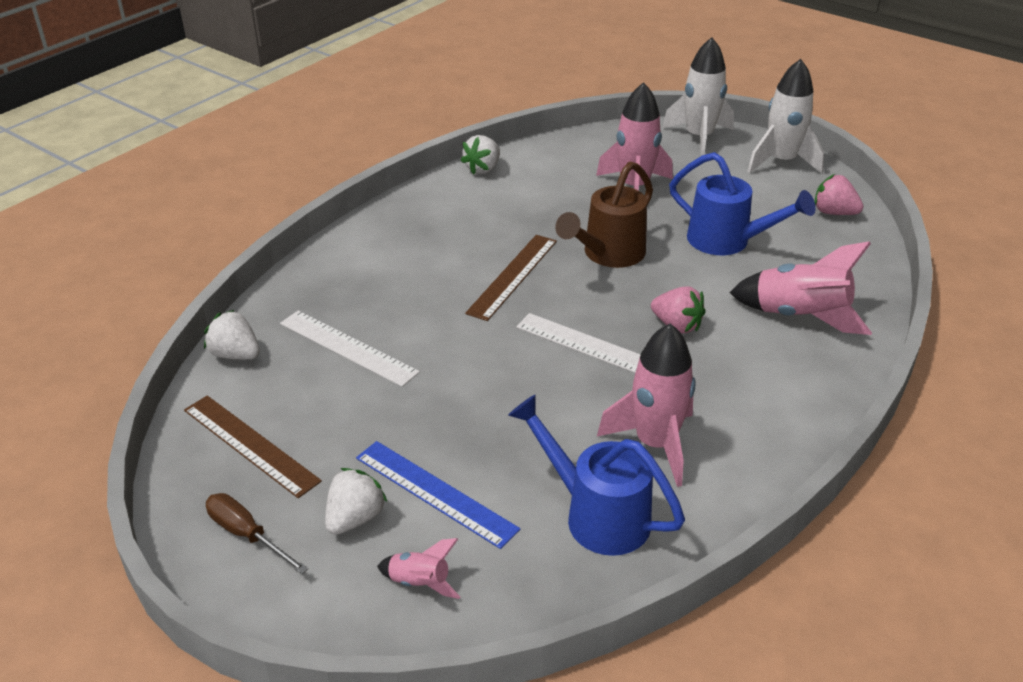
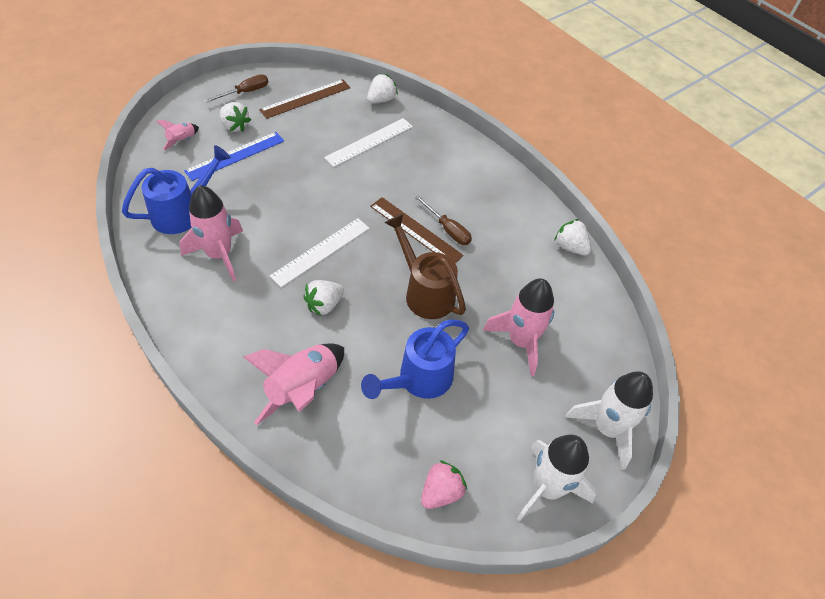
camera: 100 degrees right, 15 degrees up
(498, 252) = (448, 229): none -> brown screwdriver
(677, 325) = (324, 305): pink strawberry -> white strawberry

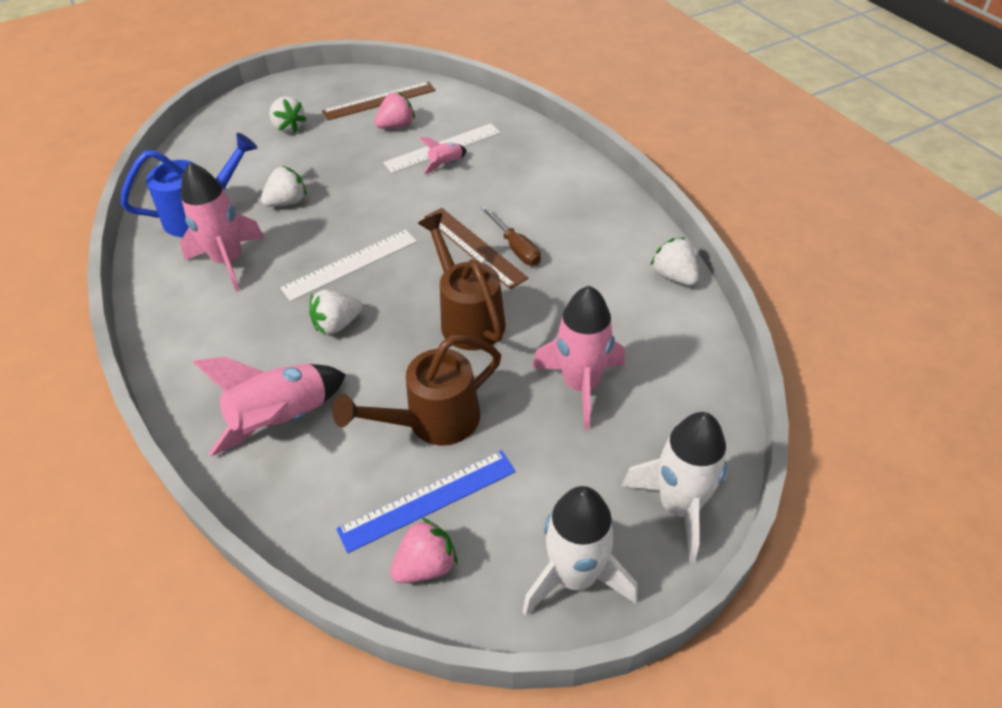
camera: 15 degrees right, 5 degrees down
(182, 140) = (224, 140): pink rocket -> pink rocket (446, 165)
(235, 156) = (280, 158): blue ruler -> blue ruler (428, 500)
(245, 92) = (311, 93): brown screwdriver -> none
(326, 122) = (396, 126): none -> pink strawberry
(381, 100) = (469, 104): white strawberry -> white strawberry (287, 202)
(419, 380) = (433, 421): blue watering can -> brown watering can

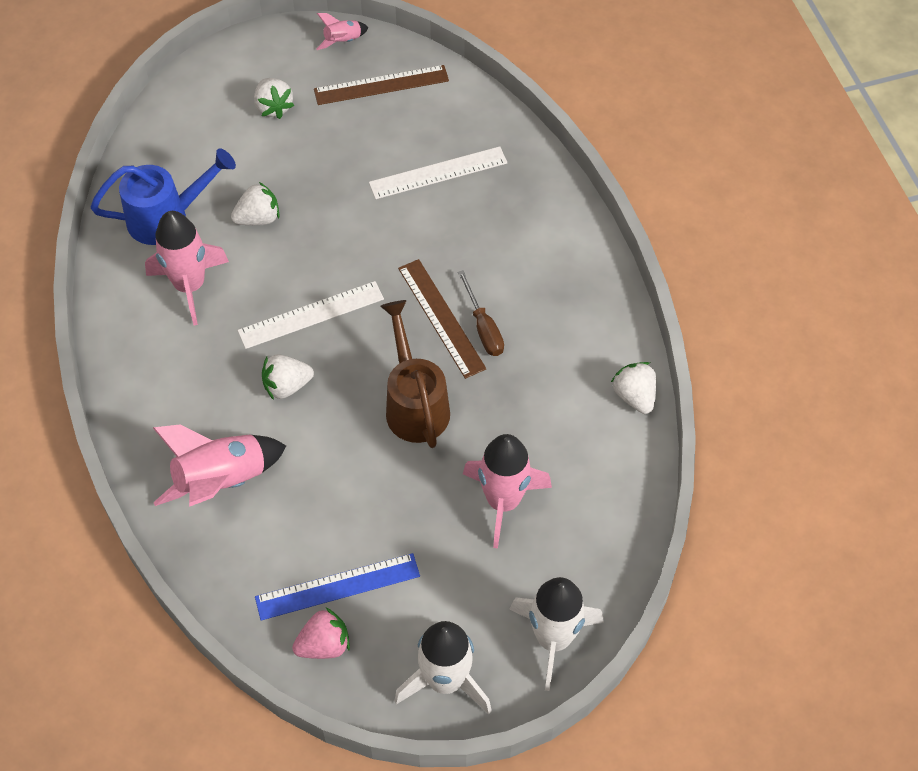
camera: 10 degrees right, 10 degrees up
(396, 126) = (393, 129): pink strawberry -> none
(433, 421) = (358, 511): brown watering can -> none
(446, 165) = (436, 198): pink rocket -> pink rocket (343, 41)

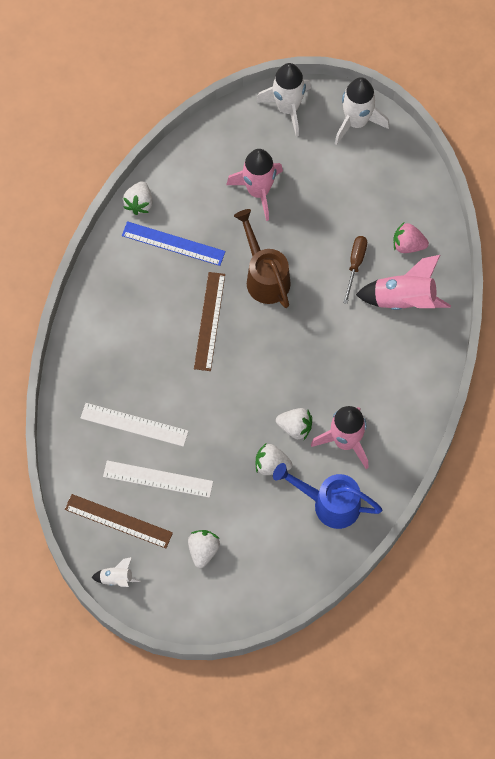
camera: 145 degrees left, 10 degrees up
(287, 386) = (330, 335): white strawberry -> white strawberry (295, 427)
(311, 315) = (285, 373): white ruler -> white ruler (158, 479)
(324, 645) = (405, 177): pink strawberry -> pink strawberry (408, 245)
(337, 587) = (379, 201): blue ruler -> blue ruler (173, 243)
(343, 41) = (117, 578): pink rocket -> white rocket
(415, 404) = (265, 277): brown watering can -> brown watering can turned 135 degrees clockwise
(483, 327) = (190, 299): brown screwdriver -> brown screwdriver (355, 264)

